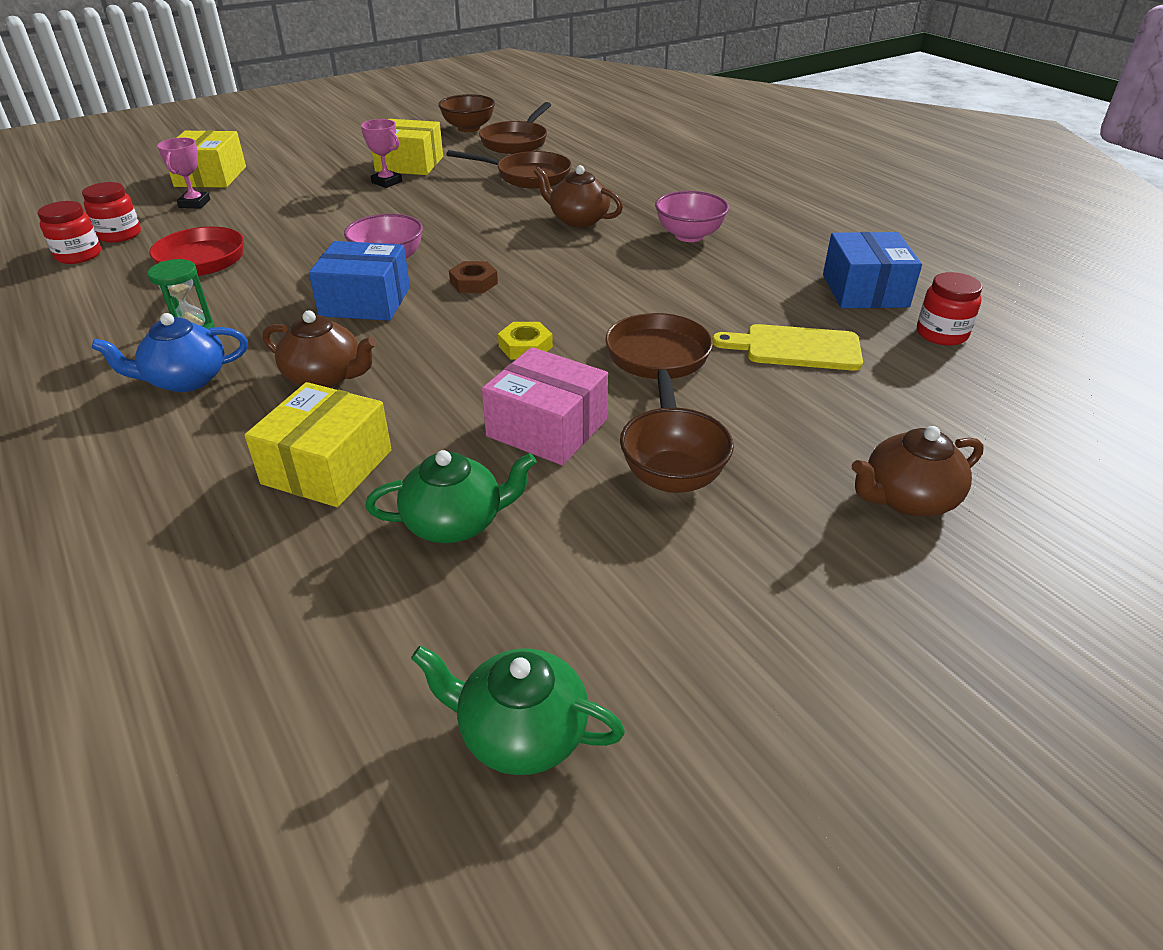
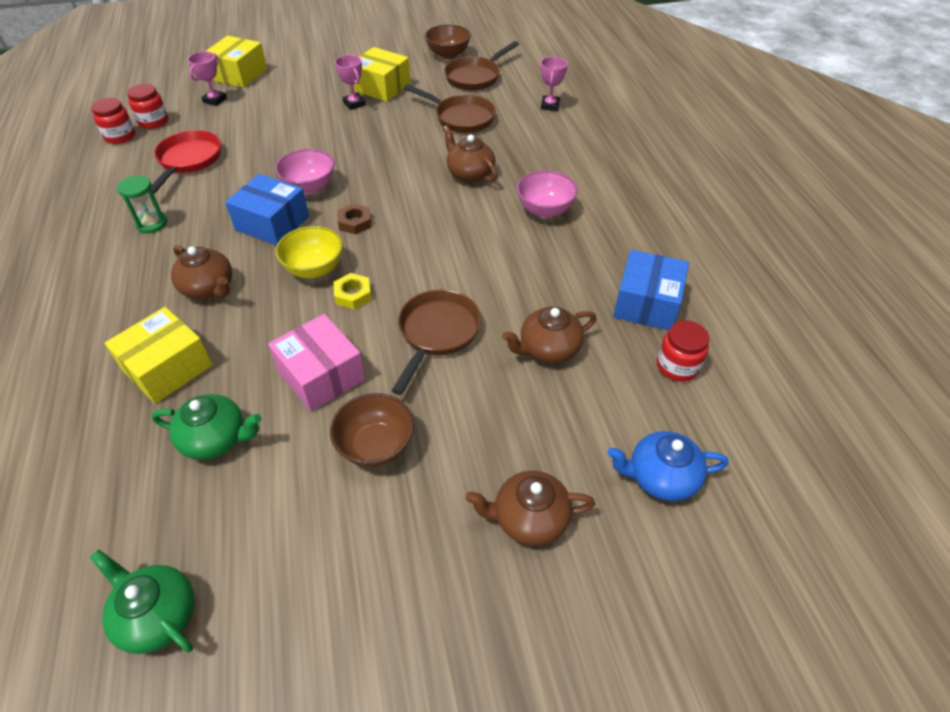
camera: 20 degrees right, 10 degrees up
(186, 380) = (126, 267): blue teapot -> blue teapot (660, 477)
(456, 333) = (314, 269): none -> yellow bowl
(621, 153) = (550, 105): none -> pink trophy
(795, 348) = (548, 349): yellow cutting board -> brown teapot

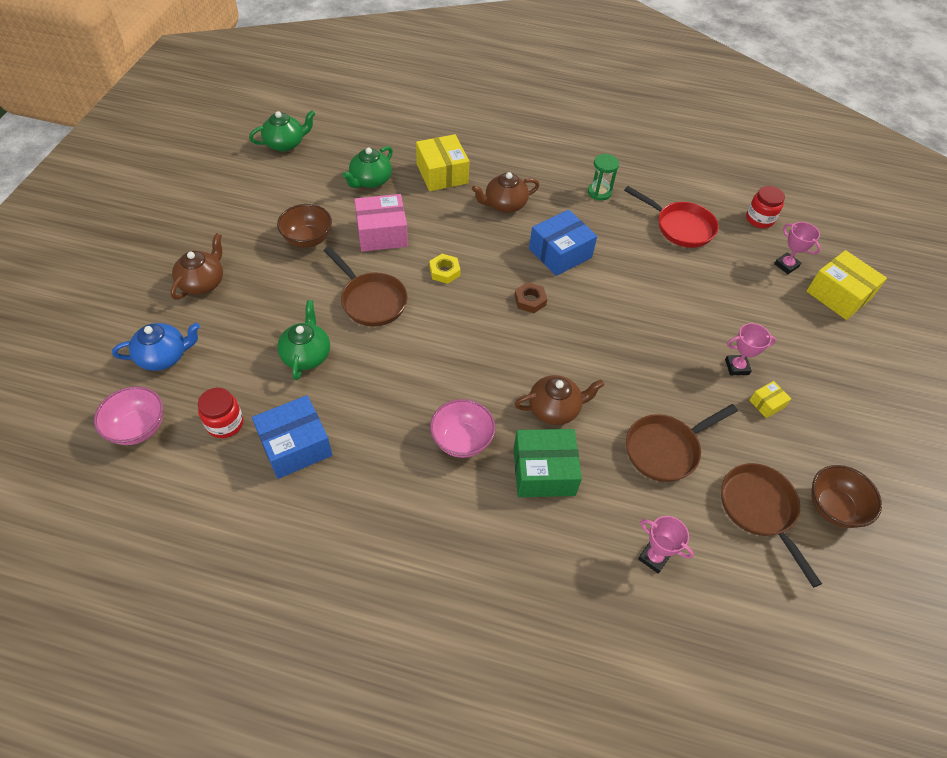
camera: 115 degrees right, 5 degrees up
(120, 136) = (741, 196): red jar -> none
(309, 187) = (599, 288): pink bowl -> pink bowl (138, 428)
(314, 269) = (488, 260): yellow bowl -> none
(381, 87) = (766, 404): yellow box -> yellow box, size x0.48
(532, 163) = (544, 471): none -> green box
(548, 349) = (306, 355): brown teapot -> green teapot
(647, 303) = (295, 446): blue box -> blue box turned 75 degrees counterclockwise
(660, 477) = (164, 356): blue teapot -> blue teapot turned 45 degrees clockwise

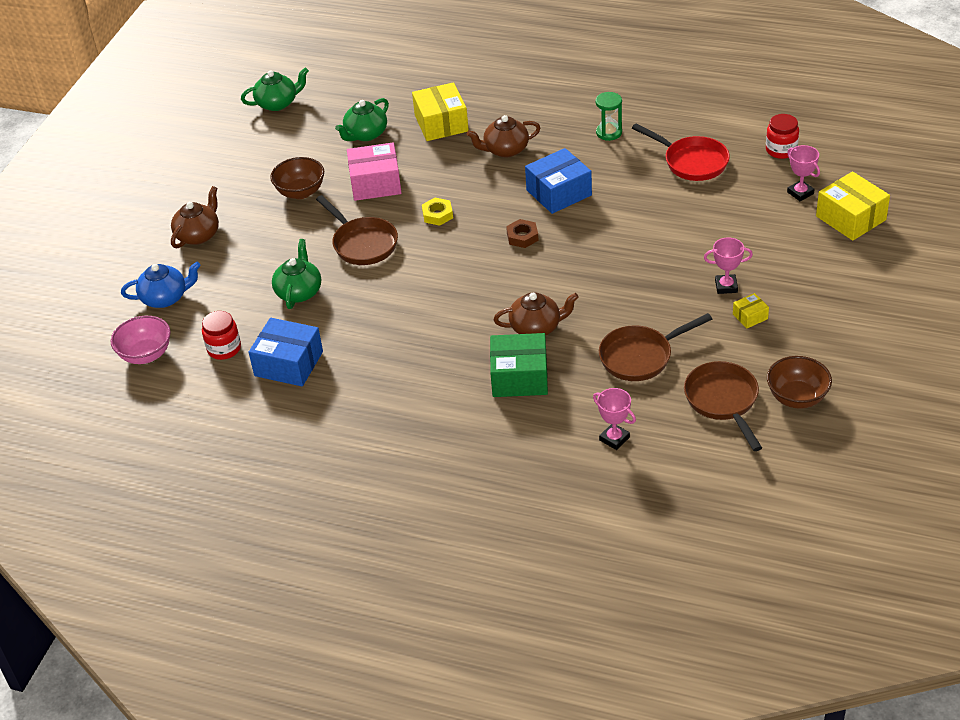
camera: 10 degrees right, 10 degrees down
(295, 446) = (288, 364): blue box -> blue box turned 45 degrees clockwise
(462, 440) = (444, 355): pink bowl -> none

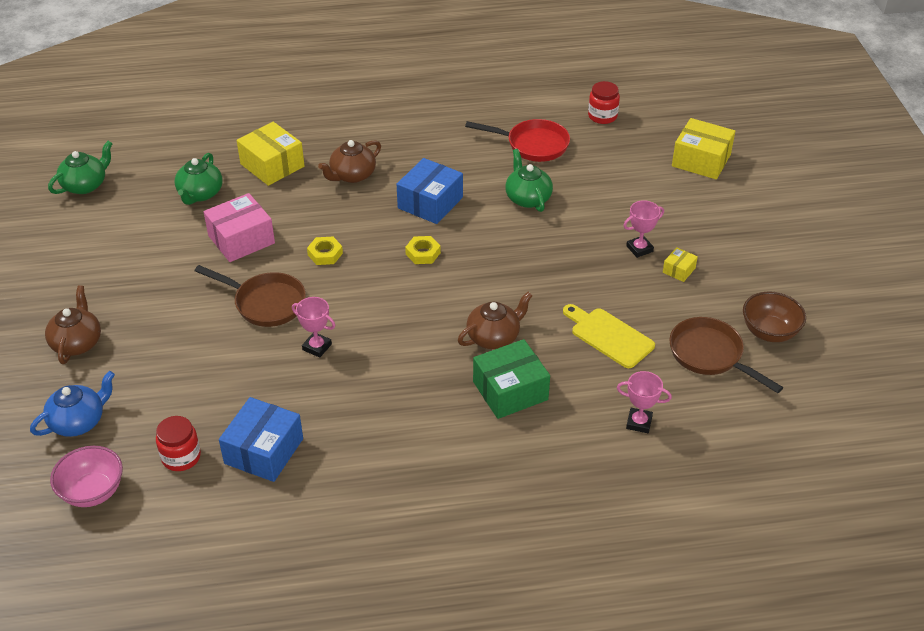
camera: 30 degrees left, 0 degrees up
(288, 364) = (264, 451): blue box -> blue box turned 60 degrees counterclockwise
(299, 292) = (228, 371): green teapot -> green teapot (527, 198)
(300, 192) = (166, 268): brown bowl -> none
(522, 237) = (423, 253): brown nut -> yellow nut
(609, 133) = (440, 136): green hourglass -> none
(640, 356) = (609, 336): brown pan -> yellow cutting board
(800, 193) = (644, 149): pink trophy -> pink trophy (317, 347)

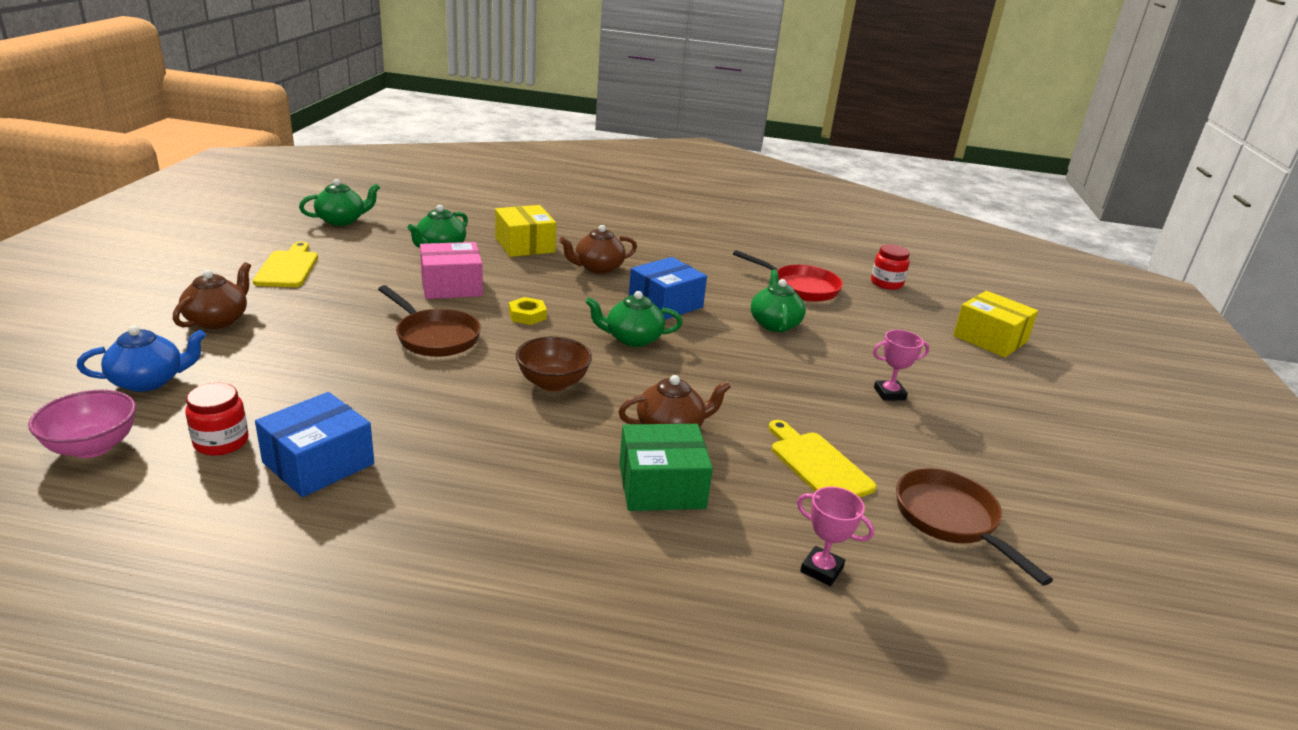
camera: 15 degrees right, 15 degrees down
(85, 263) = (288, 267): none -> yellow cutting board
(317, 347) = (459, 385): pink trophy -> none
(423, 253) = (632, 339): yellow nut -> green teapot
(679, 270) = (933, 424): yellow box -> none
(769, 332) = (1043, 516): brown bowl -> brown bowl (553, 383)

